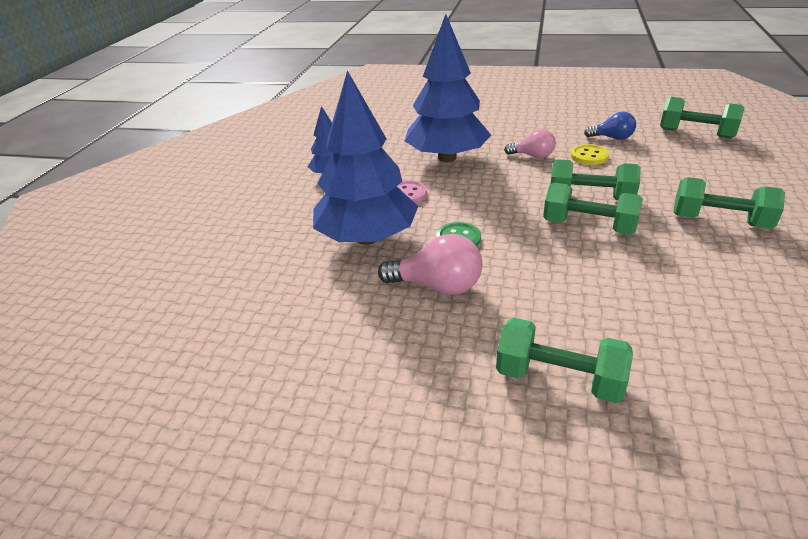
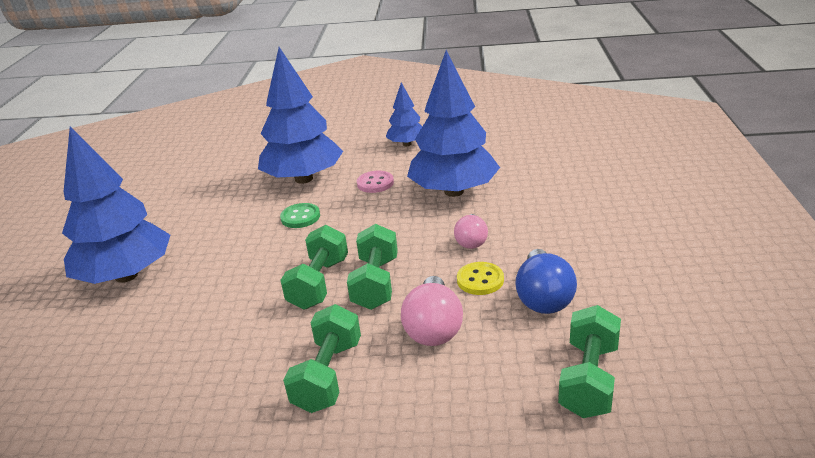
camera: 80 degrees right, 5 degrees down
(437, 286) = (237, 217): pink light bulb -> pink light bulb (433, 328)
(559, 378) = (126, 276): green dumbbell -> blue tree
(612, 138) = (543, 297): blue light bulb -> blue light bulb, size x1.53

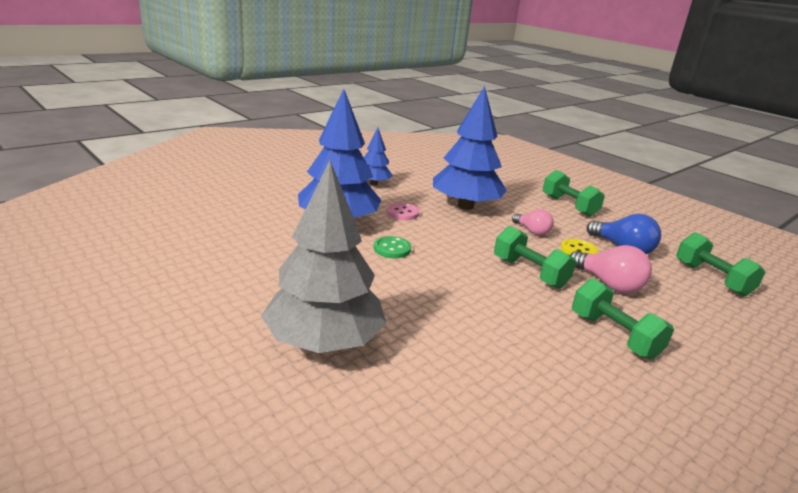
camera: 50 degrees left, 5 degrees down
(126, 276) = (324, 342): blue tree -> grey tree
(319, 283) = (496, 286): green dumbbell -> green dumbbell (569, 206)

